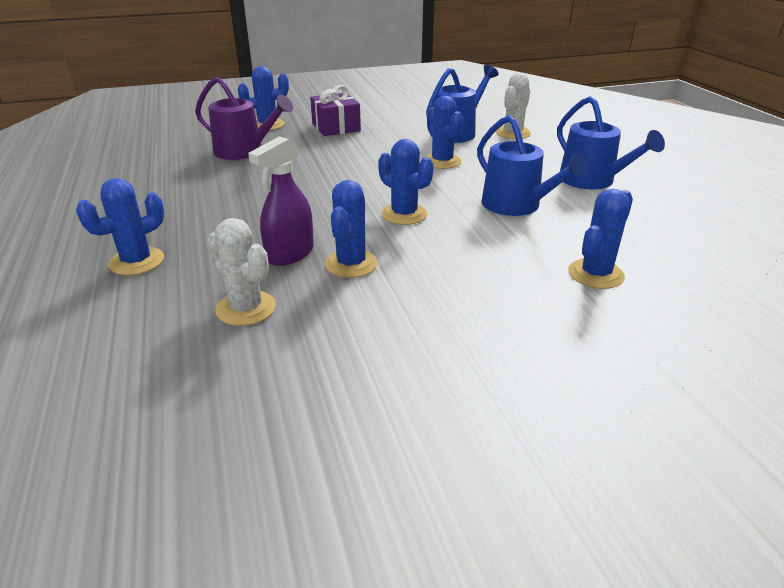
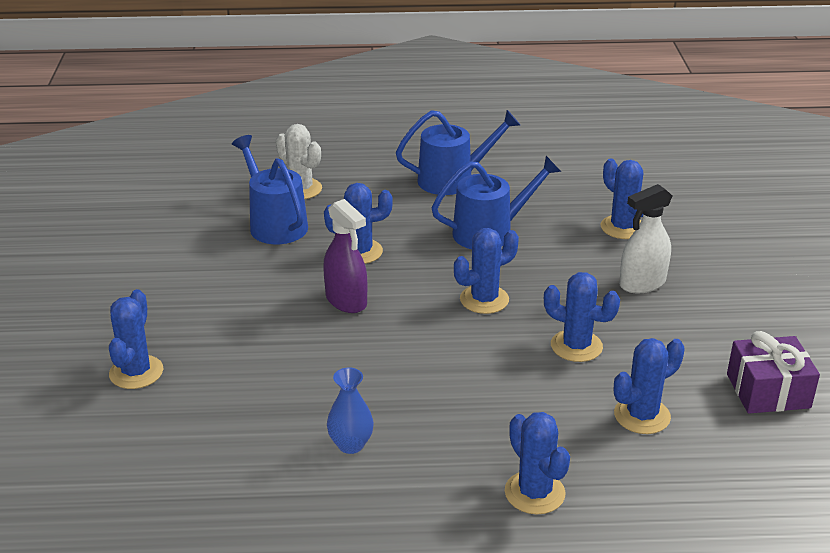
camera: 75 degrees left, 0 degrees up
(199, 188) = (351, 445): none -> blue vase
(244, 151) = (237, 401): purple watering can -> none
(246, 308) = (642, 416): white cactus -> blue cactus
(290, 254) = (547, 382): purple spray bottle -> purple spray bottle (346, 301)
(336, 127) = (191, 311): purple gift -> purple gift (768, 391)
(487, 294) = (642, 283): none -> white spray bottle

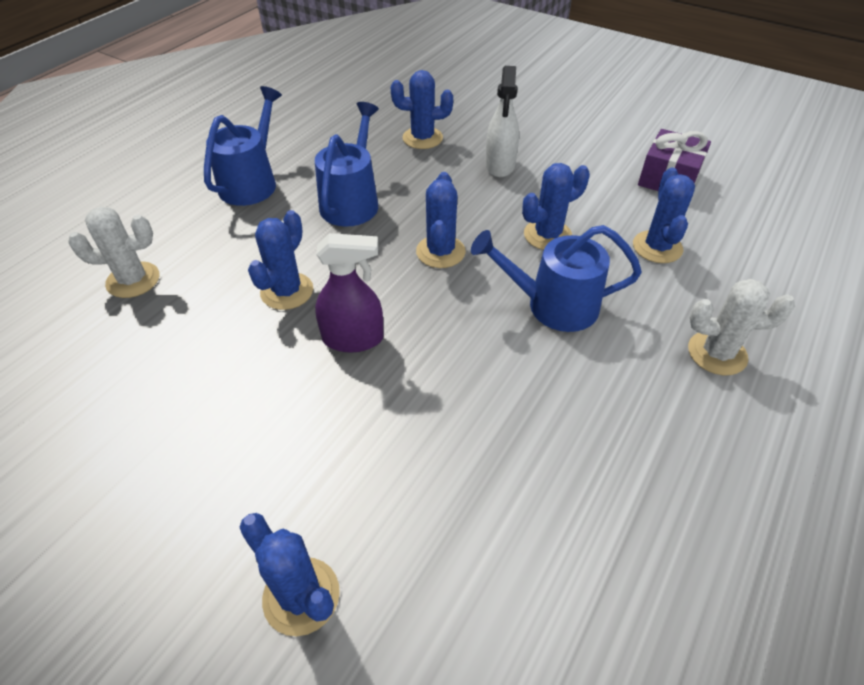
camera: 55 degrees left, 15 degrees up
(275, 224) = (167, 328): blue watering can -> blue watering can (553, 305)
(351, 445) = (577, 447): blue vase -> none
(534, 493) = (717, 353): blue cactus -> white cactus

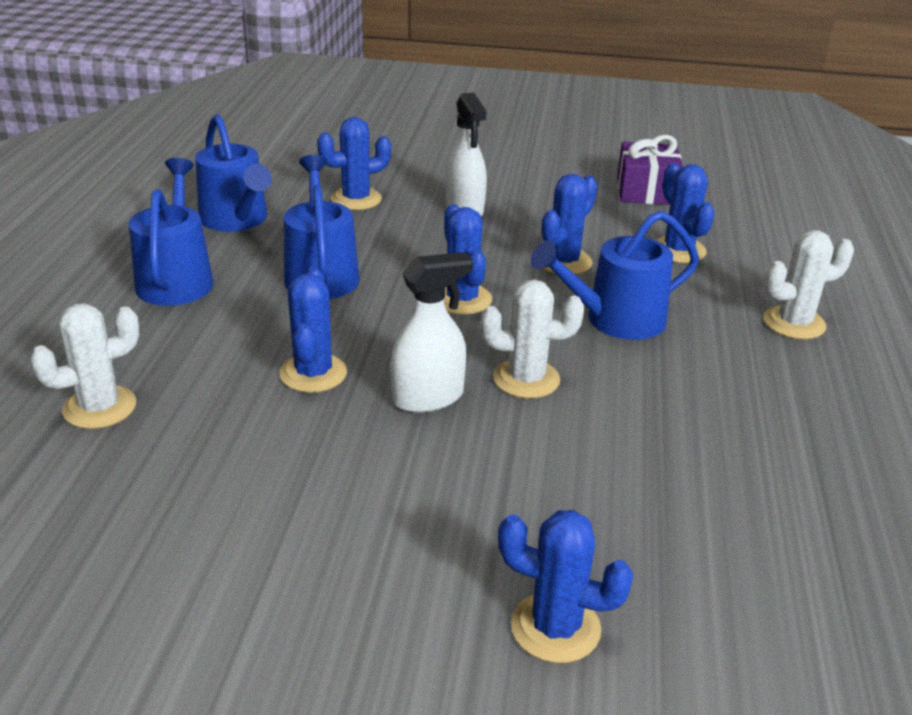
camera: 25 degrees left, 15 degrees down
(325, 139) = (236, 220): none -> blue watering can
(353, 339) = (428, 398): purple spray bottle -> white spray bottle
(440, 343) = (526, 379): none -> white cactus

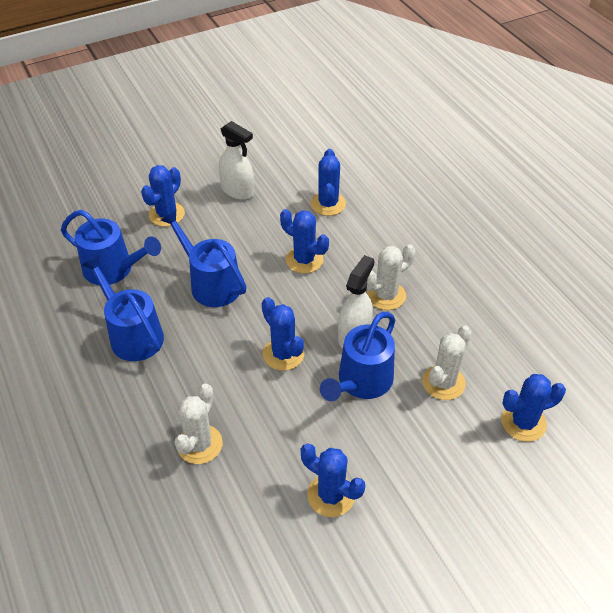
camera: 35 degrees left, 15 degrees up
(616, 320) = (390, 232): blue watering can -> blue watering can (361, 382)
(646, 191) = (319, 126): purple gift -> none
(678, 250) = (375, 165): blue cactus -> blue cactus (331, 495)
(794, 323) = (467, 189): white cactus -> white cactus (443, 382)

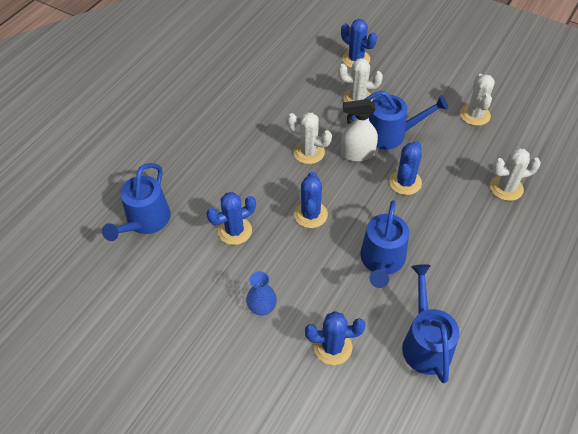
camera: 120 degrees left, 5 degrees up
(132, 334) = (469, 281): blue watering can -> blue watering can (145, 221)
(238, 191) = (262, 308): white spray bottle -> blue vase
(331, 495) = (475, 115): blue cactus -> white cactus

